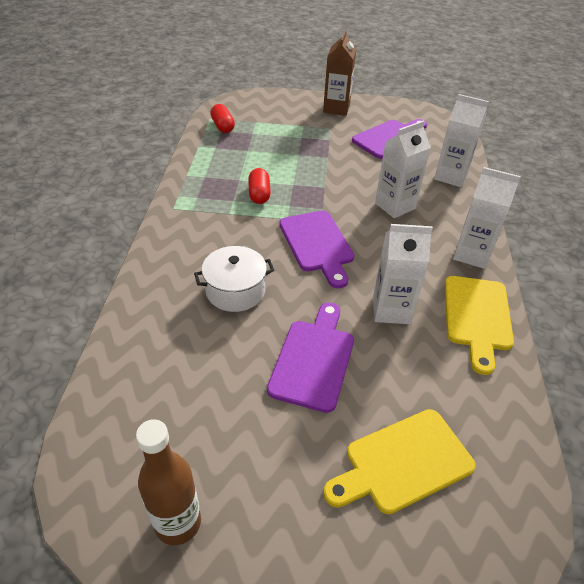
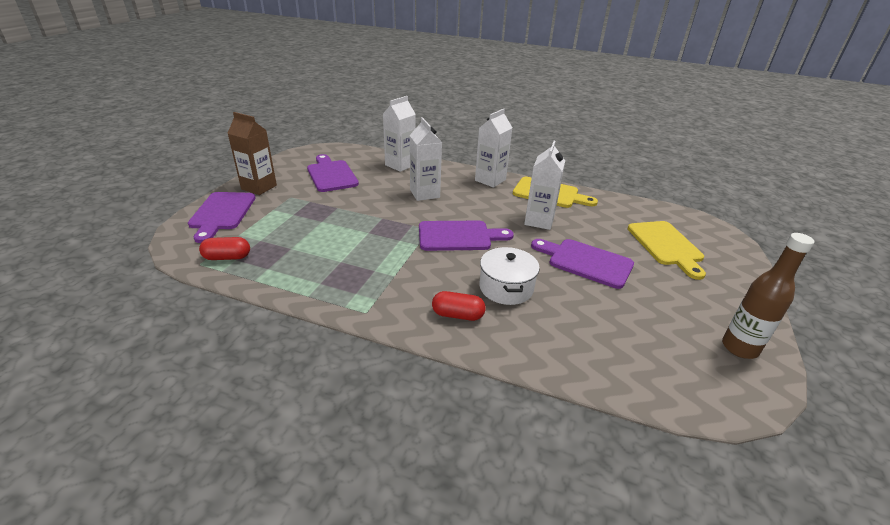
camera: 75 degrees left, 10 degrees down
(259, 194) = (373, 253): red capsule -> red capsule (458, 315)
(283, 105) = (221, 213): none -> purple cutting board

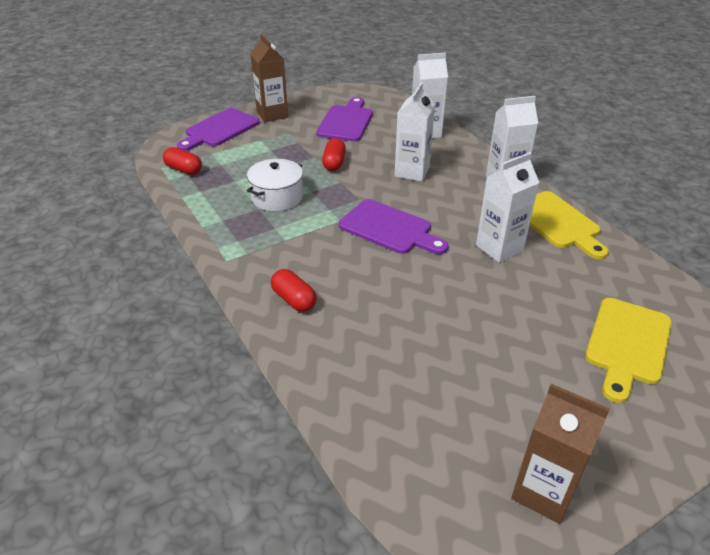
camera: 40 degrees right, 5 degrees up
(360, 206) = (334, 163): none -> red capsule
(506, 288) = (369, 298): white pot -> white pot (277, 197)
(586, 262) = (491, 314): purple cutting board -> none
(739, 348) = (543, 492): brown bottle -> brown carton

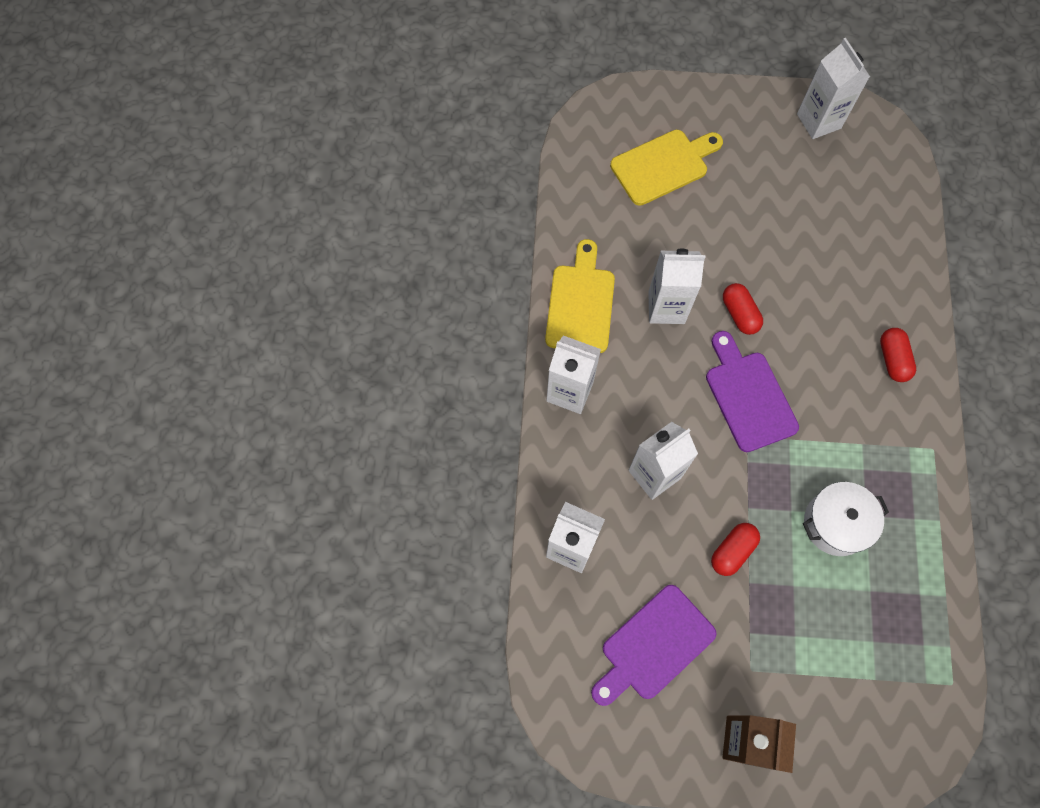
camera: 145 degrees left, 30 degrees up
(184, 170) = (925, 659): red capsule -> red capsule (739, 314)
(219, 129) = (840, 744): purple cutting board -> none
(543, 492) = (818, 121): brown carton -> white carton

